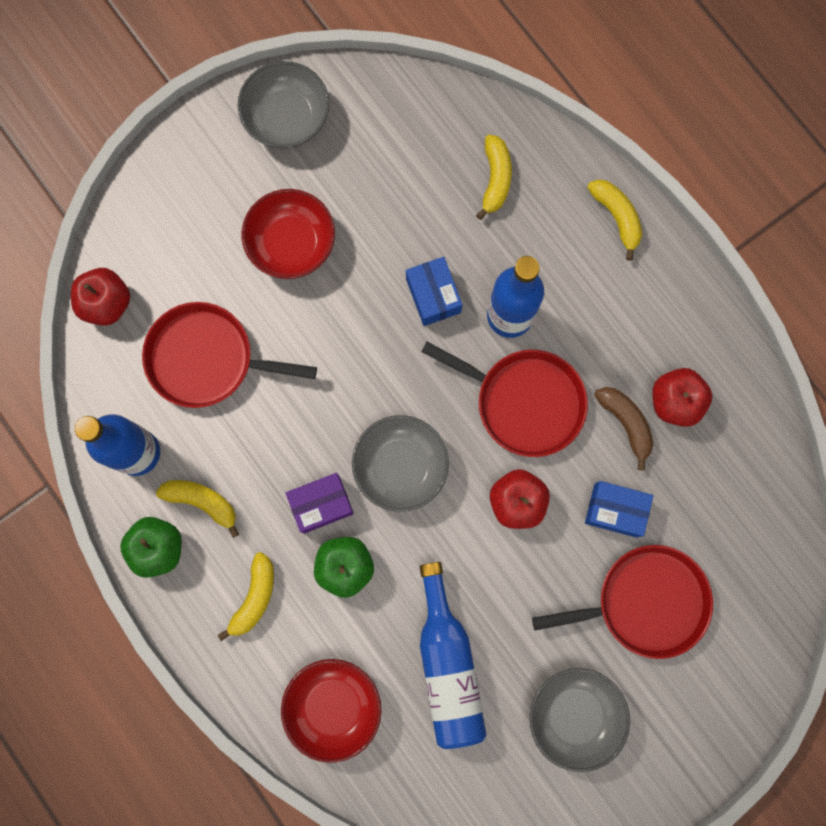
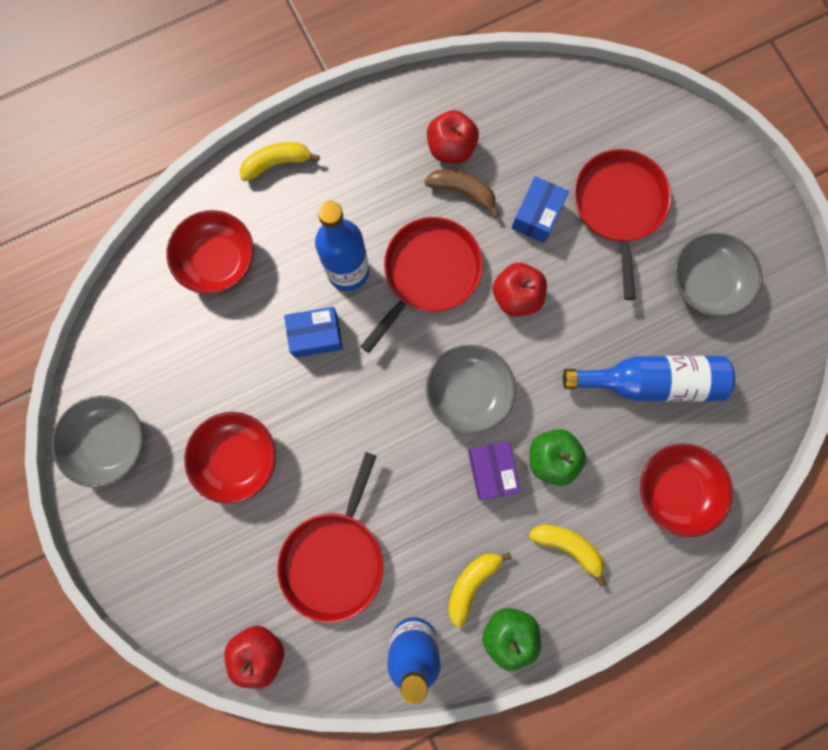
camera: 80 degrees left, 0 degrees up
(495, 179) = (218, 261): yellow banana -> red bowl
(626, 423) = (463, 192): brown banana -> brown banana turned 45 degrees clockwise

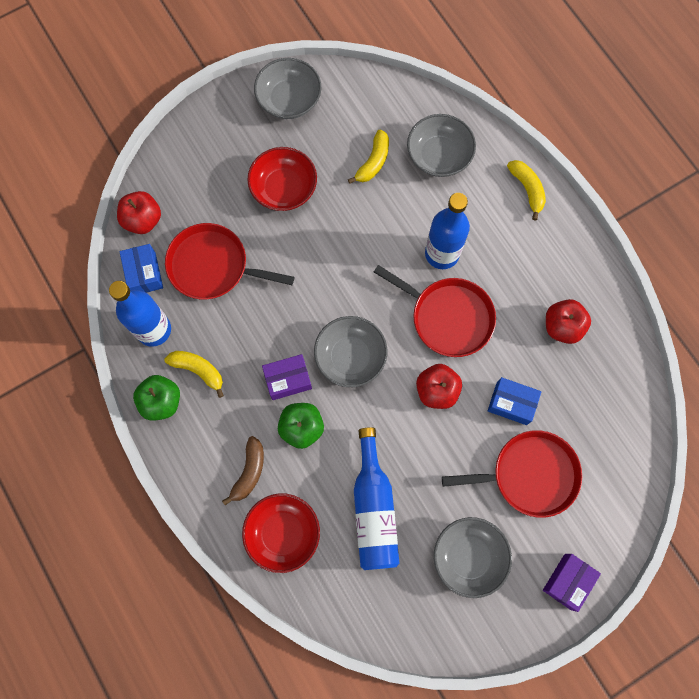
camera: 85 degrees right, 5 degrees down
(218, 261) = (439, 155): red bowl -> grey bowl
(316, 335) = (386, 234): blue box -> blue box (144, 274)
(463, 192) = (524, 339): brown banana -> brown banana (249, 472)
(568, 546) = (230, 445): yellow banana -> yellow banana (373, 162)
(733, 183) = (567, 581): none -> purple box

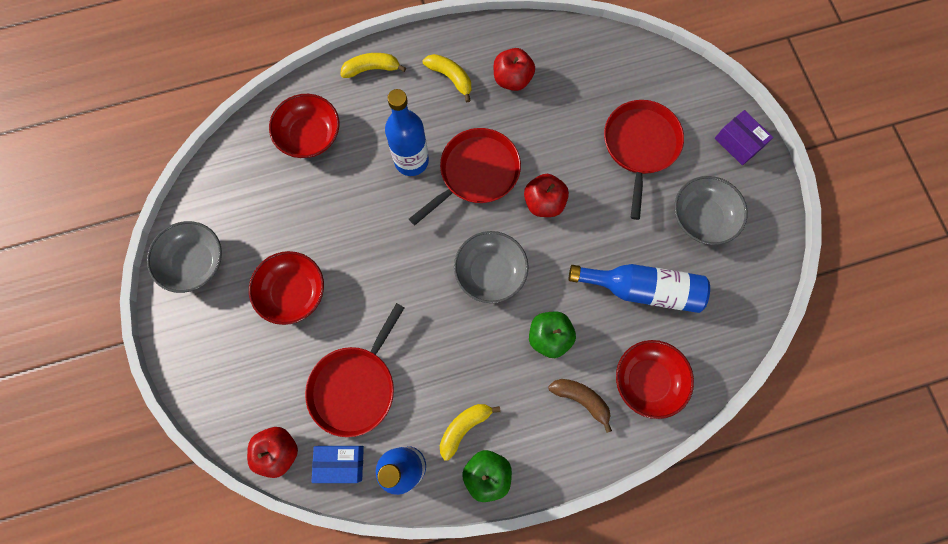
camera: 75 degrees left, 0 degrees up
(288, 380) = (497, 338): purple box -> none
(373, 162) = (295, 198): yellow banana -> yellow banana (451, 78)
(439, 155) = (310, 135): grey bowl -> red bowl
(511, 403) = (572, 142): blue box -> none

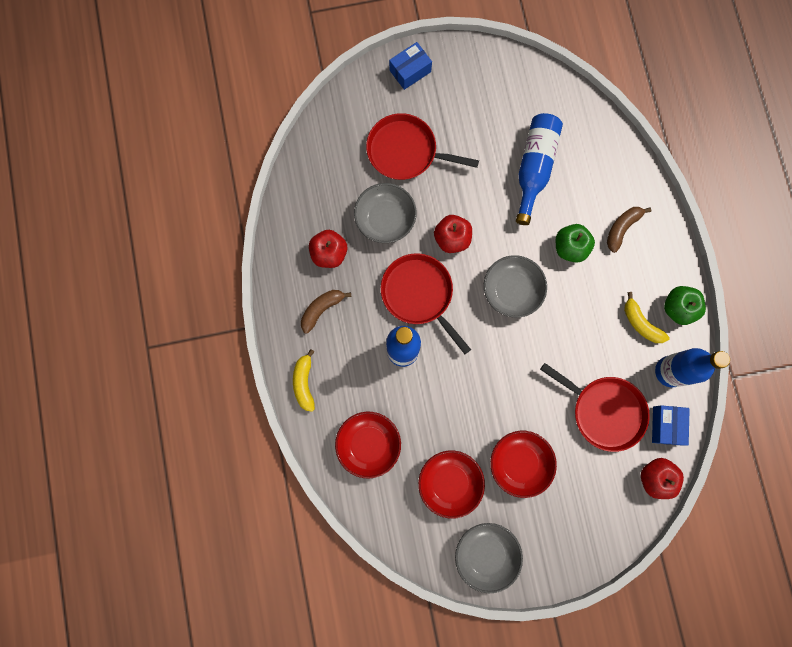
camera: 85 degrees left, 5 degrees up
(451, 78) = (322, 309): yellow banana -> brown banana
(648, 380) = (609, 175): red bowl -> red bowl (449, 482)
(702, 217) = (475, 111): grey bowl -> grey bowl (385, 219)
(738, 143) = (410, 71): purple box -> blue box

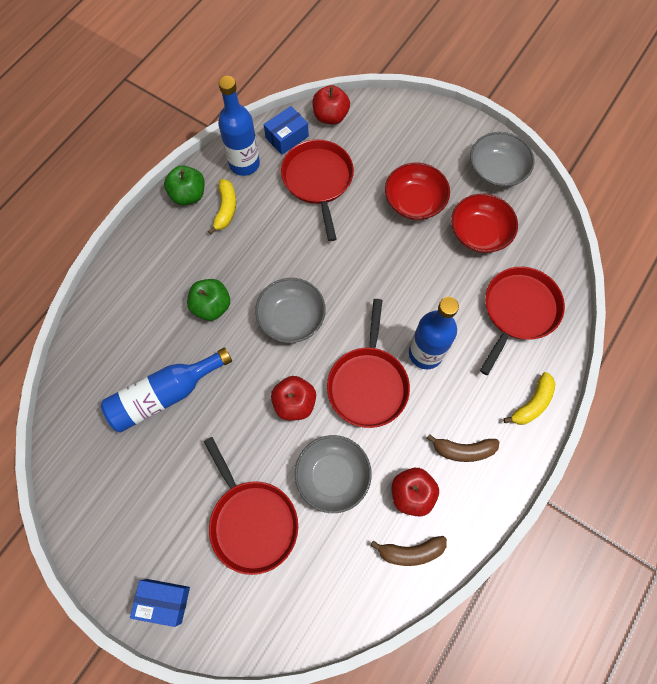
camera: 135 degrees left, 10 degrees down
(368, 444) = (518, 311): red bowl -> red pan
(622, 228) = (157, 283): brown banana -> brown banana (410, 552)

